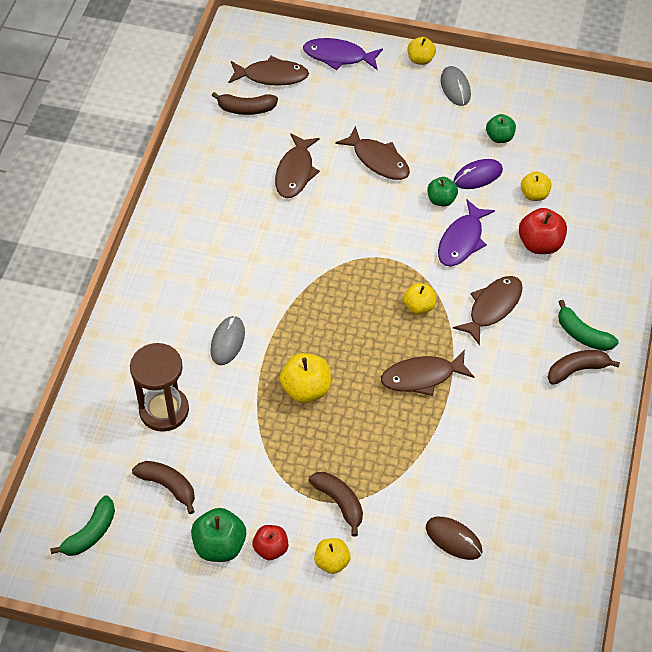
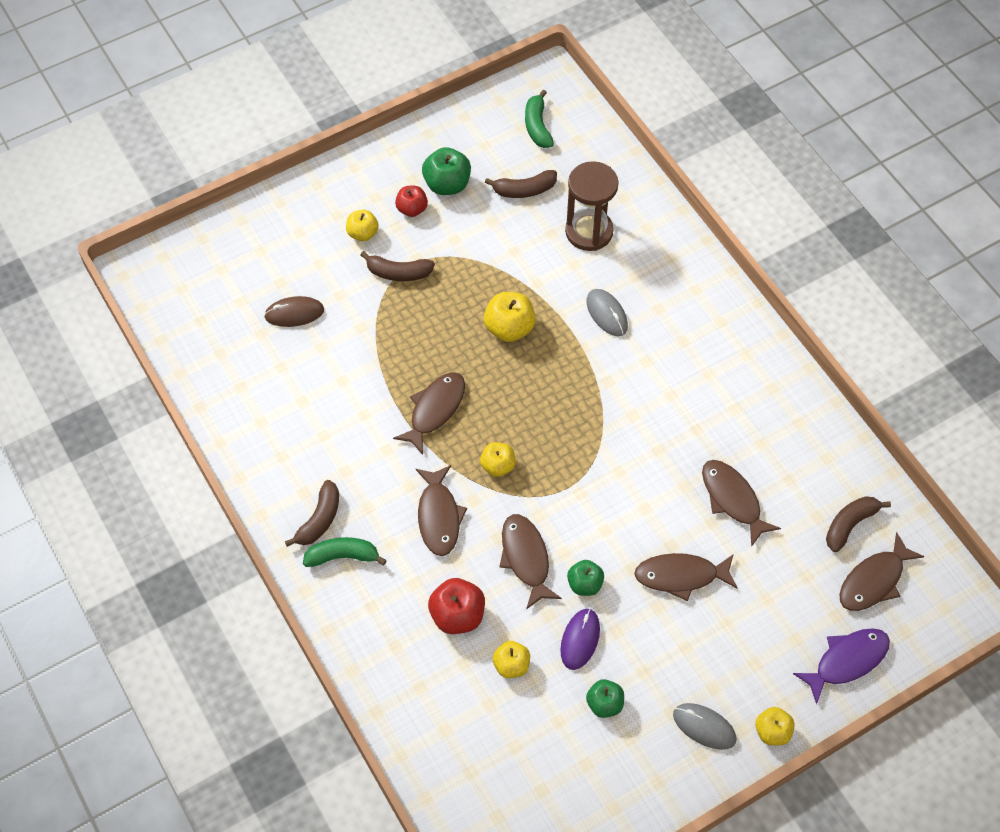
camera: 135 degrees right, 5 degrees up
(462, 240) = (526, 558): purple fish -> brown fish

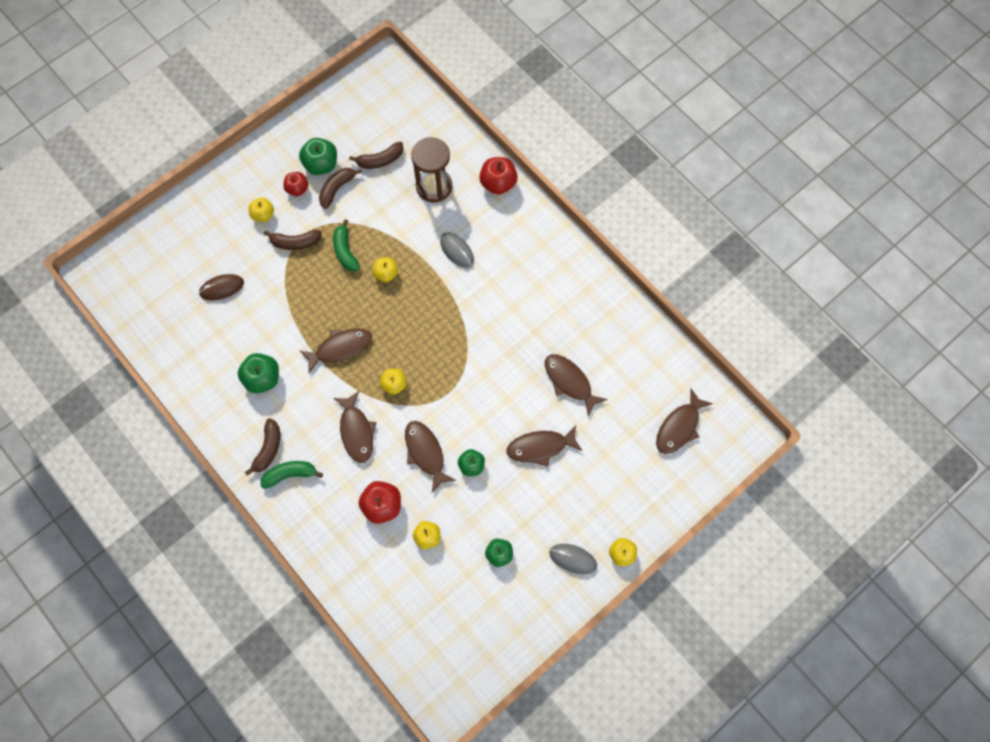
camera: 10 degrees left, 10 degrees up
(327, 431) = (262, 378): none -> green apple
(435, 410) = (340, 348): brown fish -> brown fish turned 45 degrees clockwise
(509, 328) = (386, 274): yellow apple -> yellow apple, size x0.66
(537, 126) = (382, 106): green banana -> green banana (345, 251)
(580, 640) = (474, 509): purple mouse -> none
(673, 240) = (498, 183): none -> red apple
(846, 661) = (667, 491): purple fish -> none
(850, 524) = (656, 387): brown banana -> brown banana (337, 189)

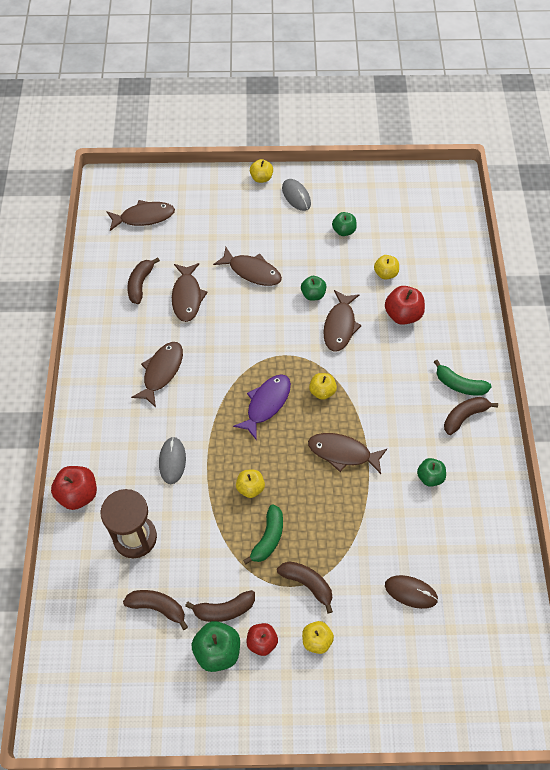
camera: 140 degrees left, 10 degrees down
(262, 378) = (430, 477): green apple -> green apple, size x0.66
(356, 431) = (381, 378): brown fish -> brown fish (161, 372)
(427, 342) = (266, 404): none -> purple fish
(617, 364) = (140, 284): none -> brown banana

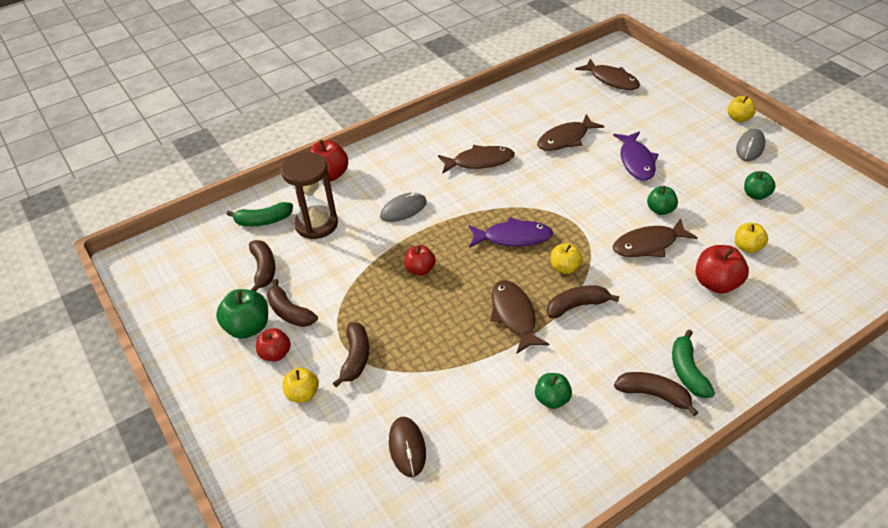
camera: 60 degrees right, 15 degrees down
(140, 284) = (547, 110): brown banana -> brown banana (577, 306)
(250, 488) = (420, 269): yellow apple -> red apple
(252, 271) = (636, 161): brown fish -> purple fish
(268, 538) = (380, 306): green banana -> green banana (263, 221)

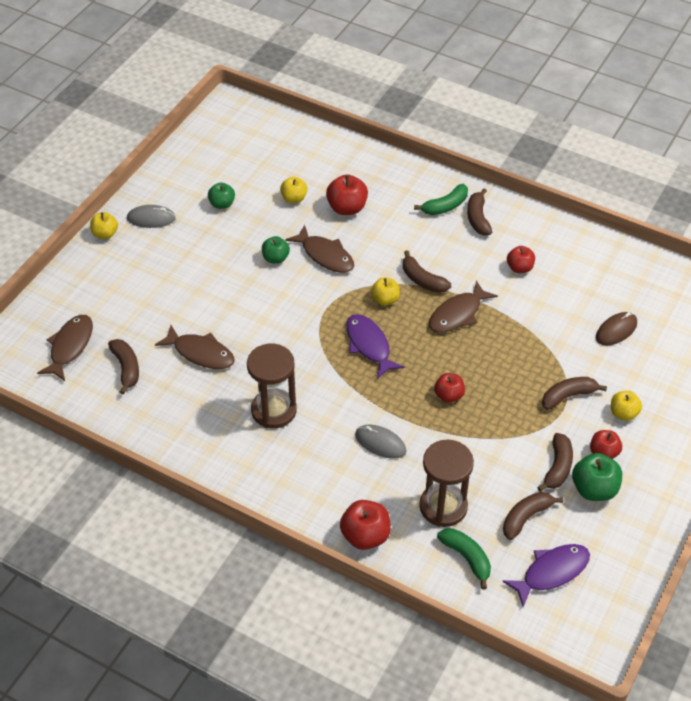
camera: 120 degrees left, 5 degrees up
(479, 162) = (274, 410): brown fish -> brown hourglass
(552, 399) = (519, 268): green apple -> red apple
(572, 101) = (126, 368): none -> brown banana
(636, 161) = (212, 290): purple fish -> purple fish (551, 572)

